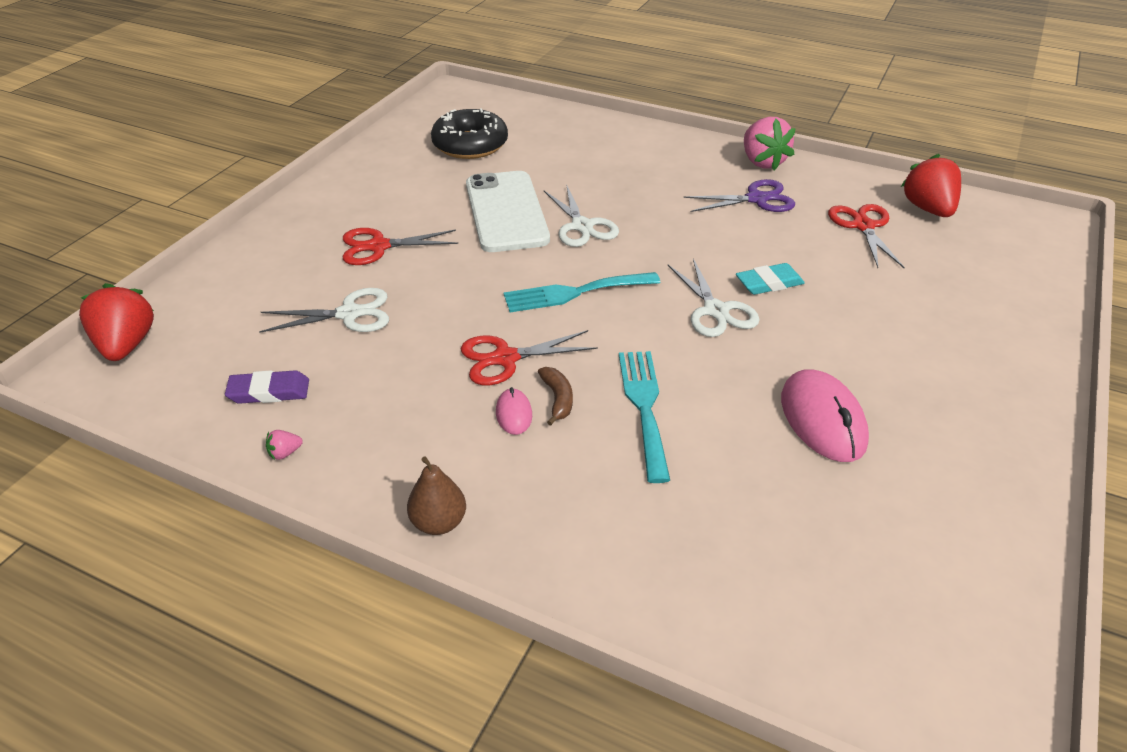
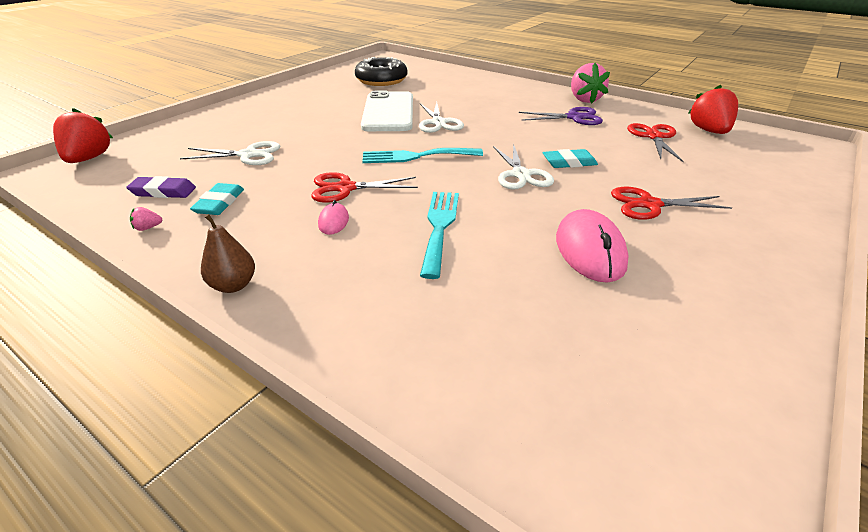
camera: 10 degrees right, 5 degrees down
(355, 402) = (219, 203): none -> turquoise eraser
(379, 246) = (291, 123): red scissors -> red scissors (649, 204)
(557, 399) = (372, 215): brown banana -> none

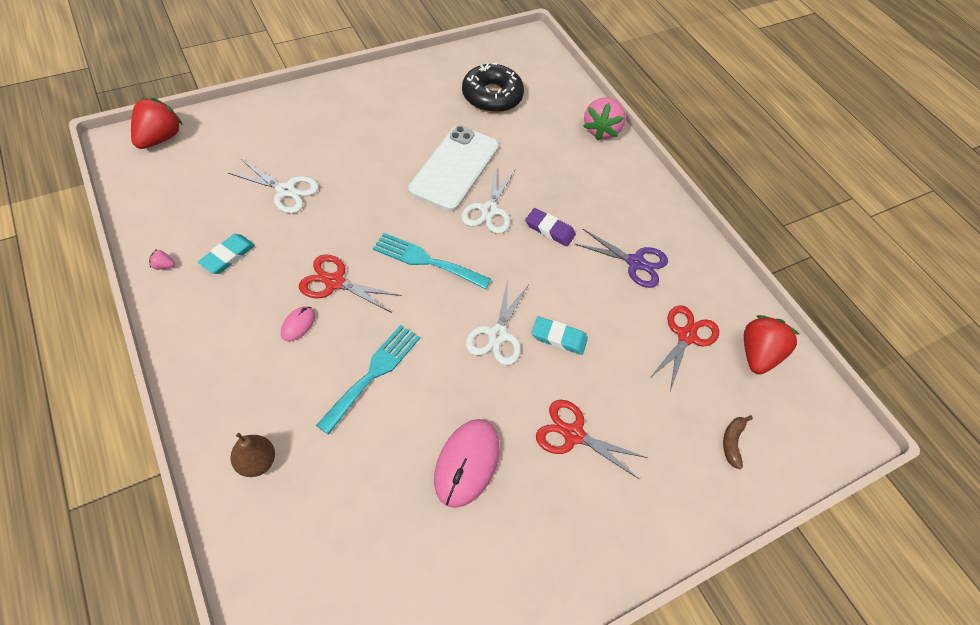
camera: 20 degrees right, 20 degrees up
(163, 191) = (195, 218): purple eraser -> purple eraser (549, 229)
(233, 285) = (189, 366): brown pear -> brown pear (256, 462)
(584, 99) = (680, 232): pink strawberry -> pink strawberry (601, 130)
(758, 171) = (732, 442): none -> brown banana

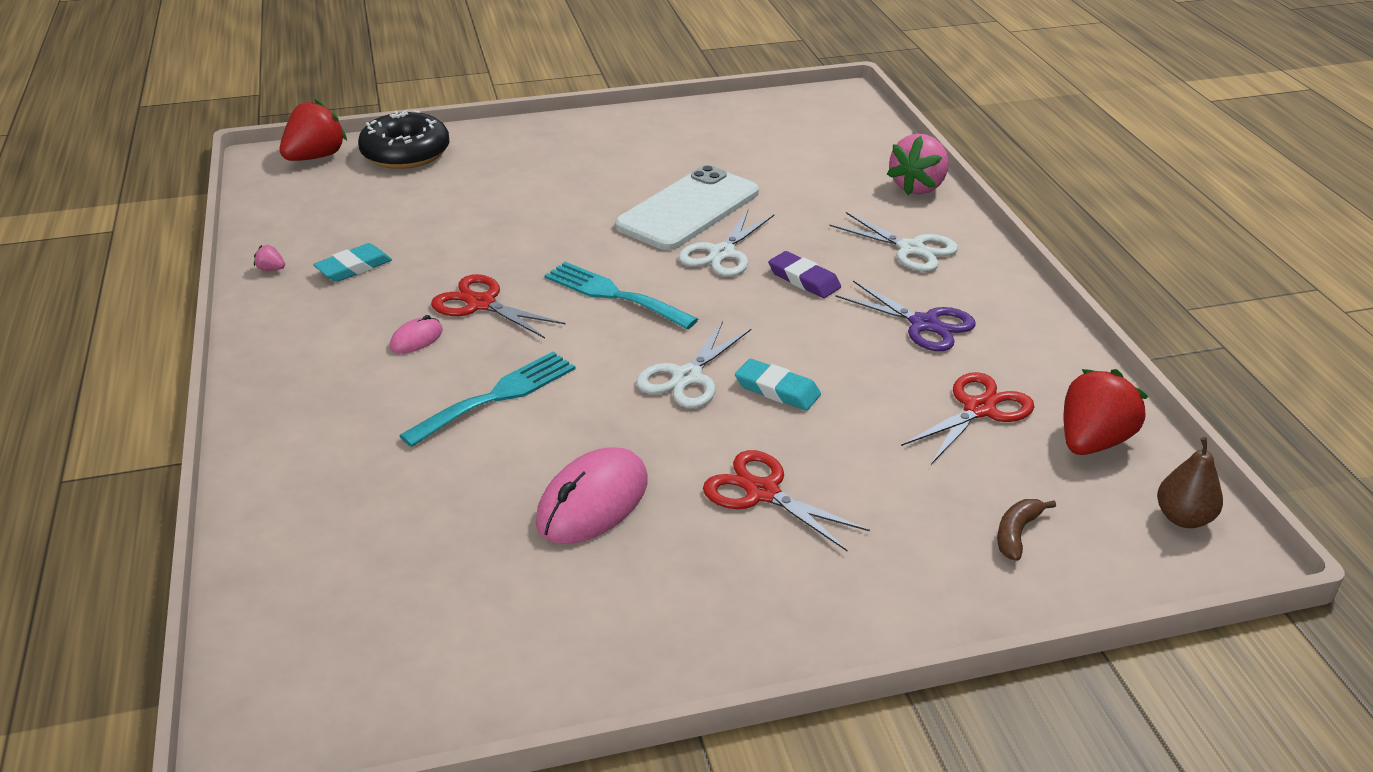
camera: 20 degrees right, 20 degrees down
(256, 462) = (308, 463): brown pear -> brown pear (1183, 518)
(285, 190) = (452, 214): white scissors -> white scissors (911, 249)
(492, 96) = (768, 145): black donut -> black donut (406, 153)

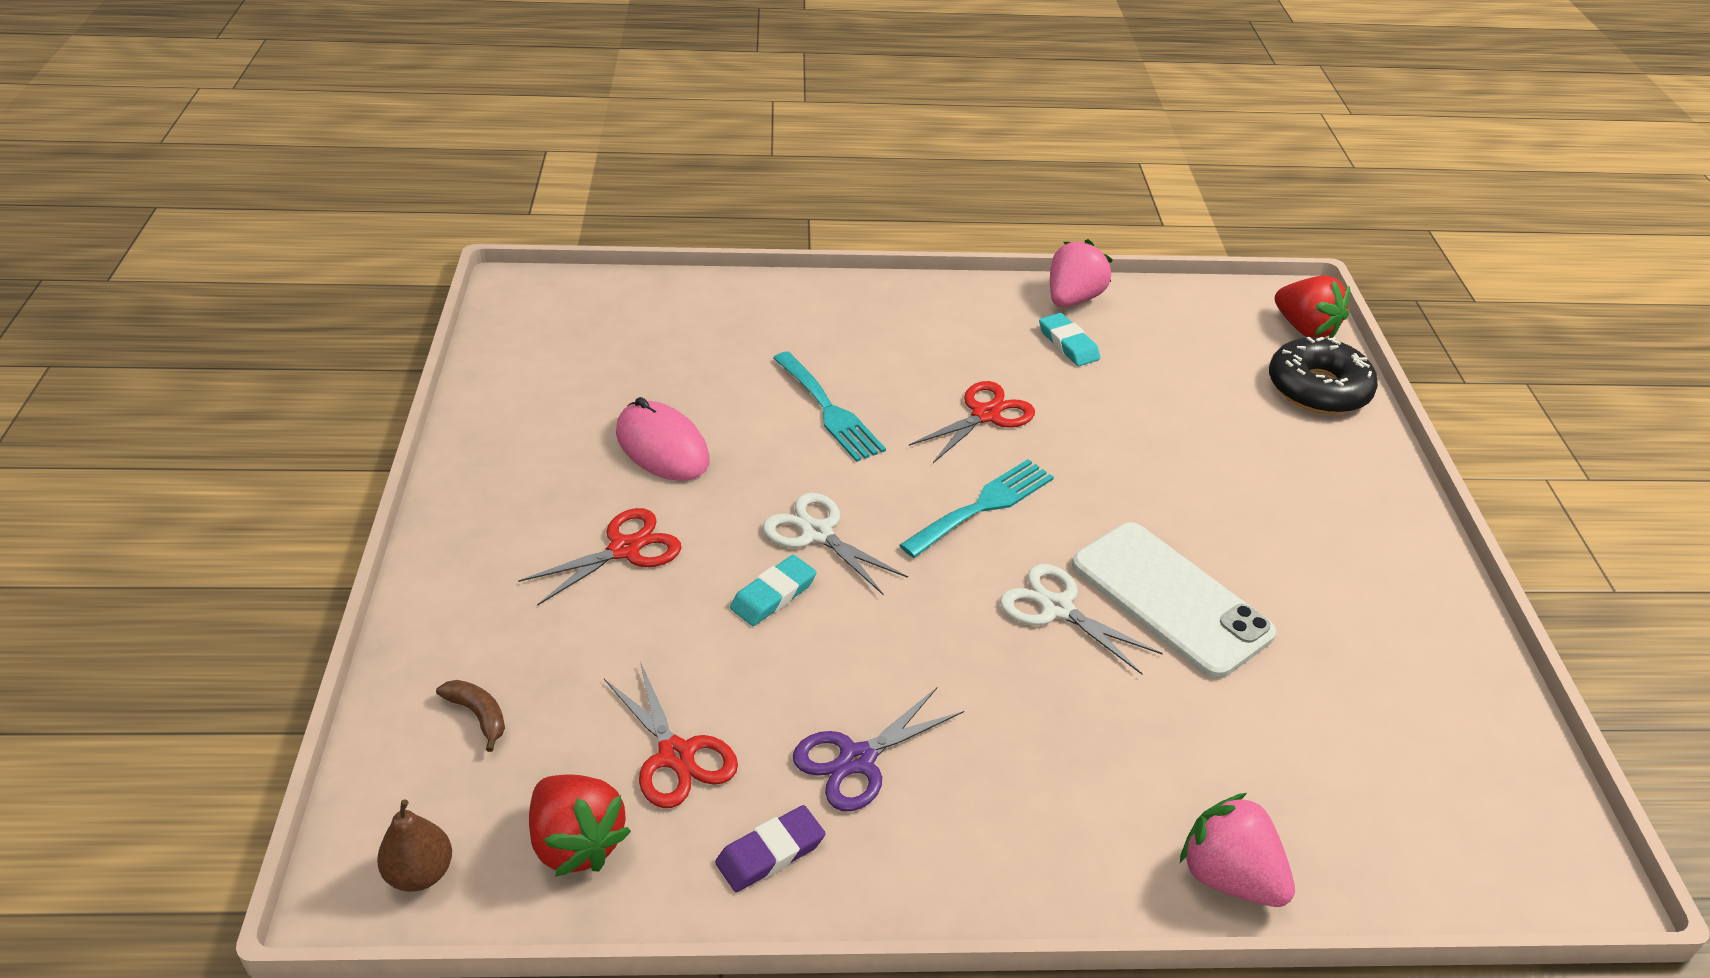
camera: 100 degrees right, 5 degrees up
(271, 269) = (1073, 299): pink strawberry -> pink strawberry, size x2.49
(416, 339) = (934, 372): pink mouse -> none
(804, 279) = (984, 670): purple eraser -> purple eraser (770, 853)
(911, 249) = (1041, 805): white scissors -> none

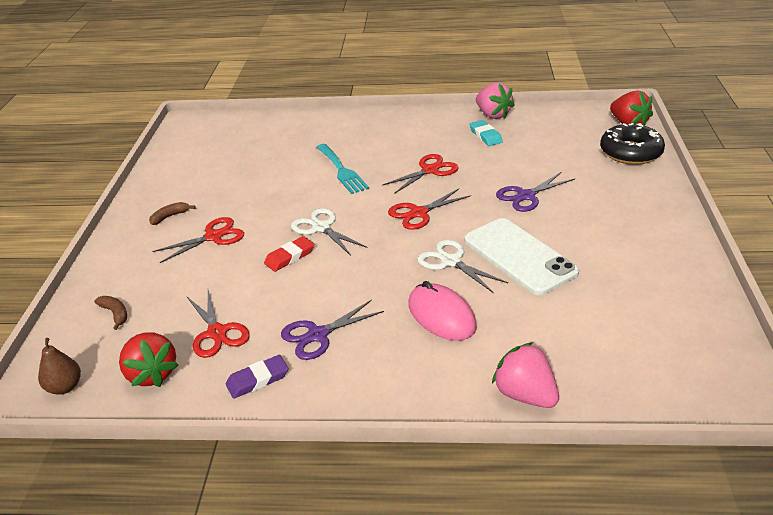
camera: 10 degrees right, 5 degrees down
(532, 503) = (170, 216): none -> brown banana
(662, 447) = (246, 189): pink mouse -> pink mouse (441, 316)
(773, 595) = (290, 257): turquoise eraser -> red eraser
(983, 506) = (418, 213): turquoise fork -> red scissors
(1073, 299) = (493, 115): pink strawberry -> pink strawberry turned 105 degrees clockwise
(1160, 474) = (526, 196): none -> purple scissors

